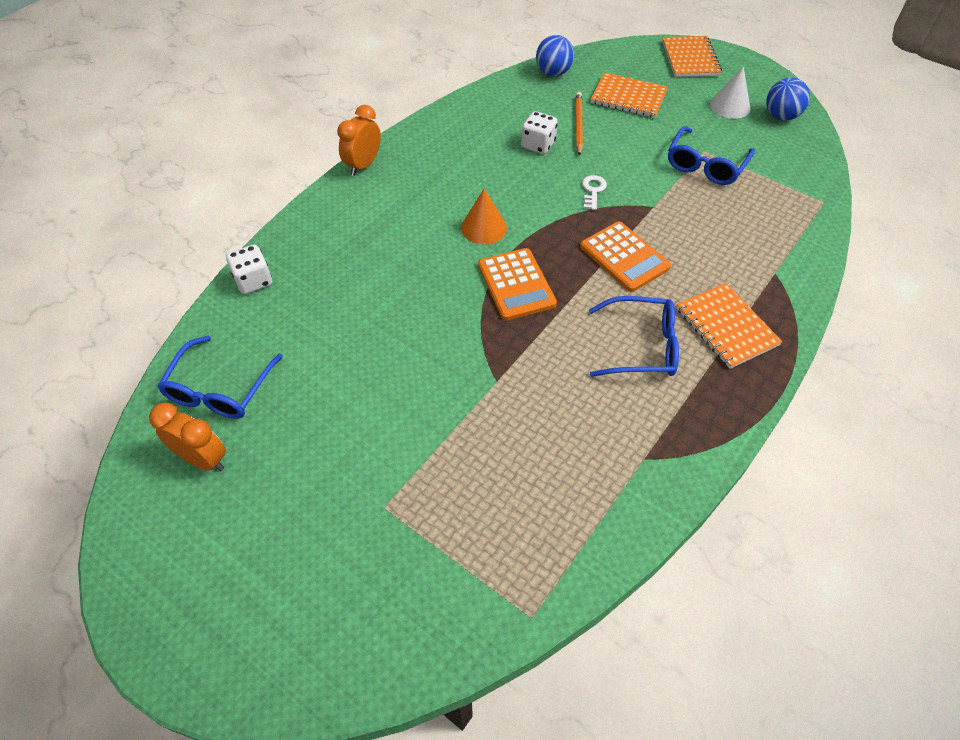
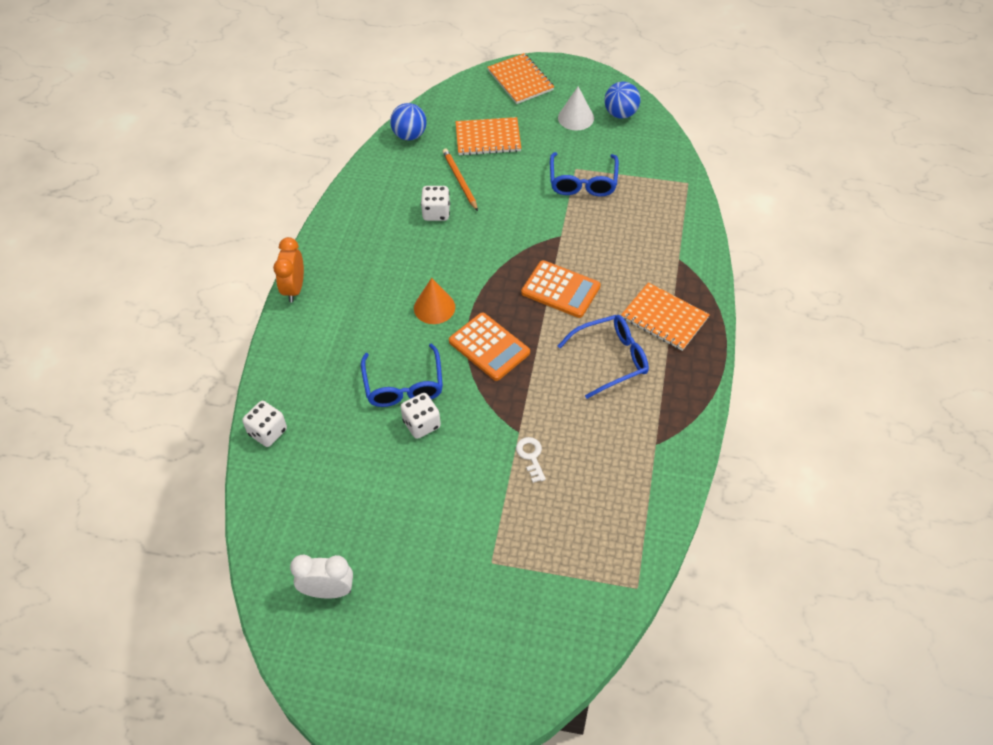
camera: 25 degrees left, 0 degrees up
(203, 459) = (328, 591): orange clock -> white clock
(219, 390) = (303, 533): blue glasses -> blue glasses (404, 386)
(402, 332) = (421, 424): none -> white dice
(593, 190) = (505, 239): white key -> white key (531, 456)

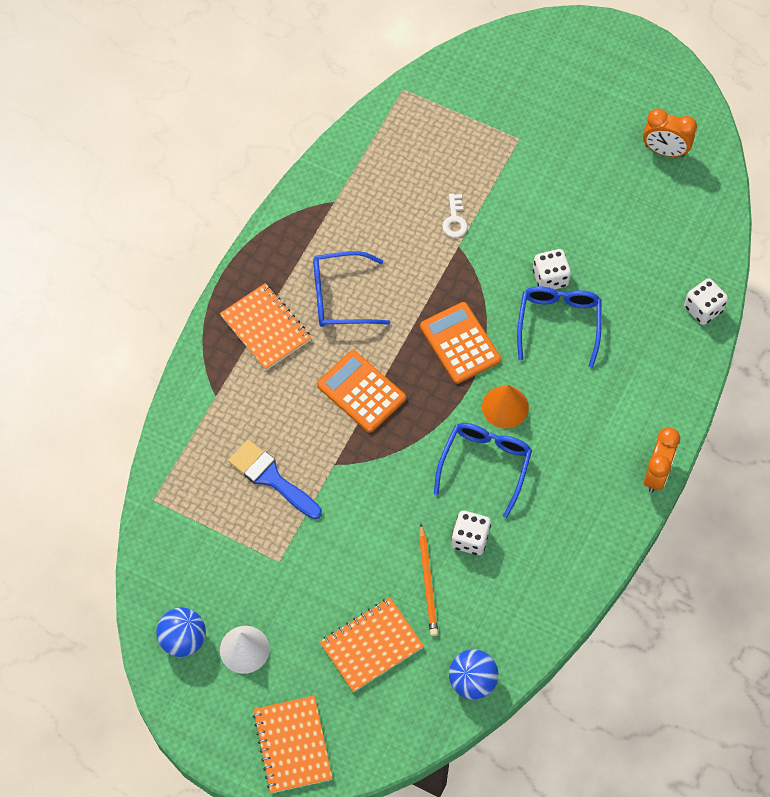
camera: 165 degrees left, 10 degrees up
(328, 591) = (664, 151): white clock -> orange clock
(488, 138) = (371, 645): orange notebook -> orange notebook turned 45 degrees counterclockwise
(583, 182) = (278, 536): blue glasses -> blue glasses (485, 464)
(606, 216) = (271, 478): none -> blue brush

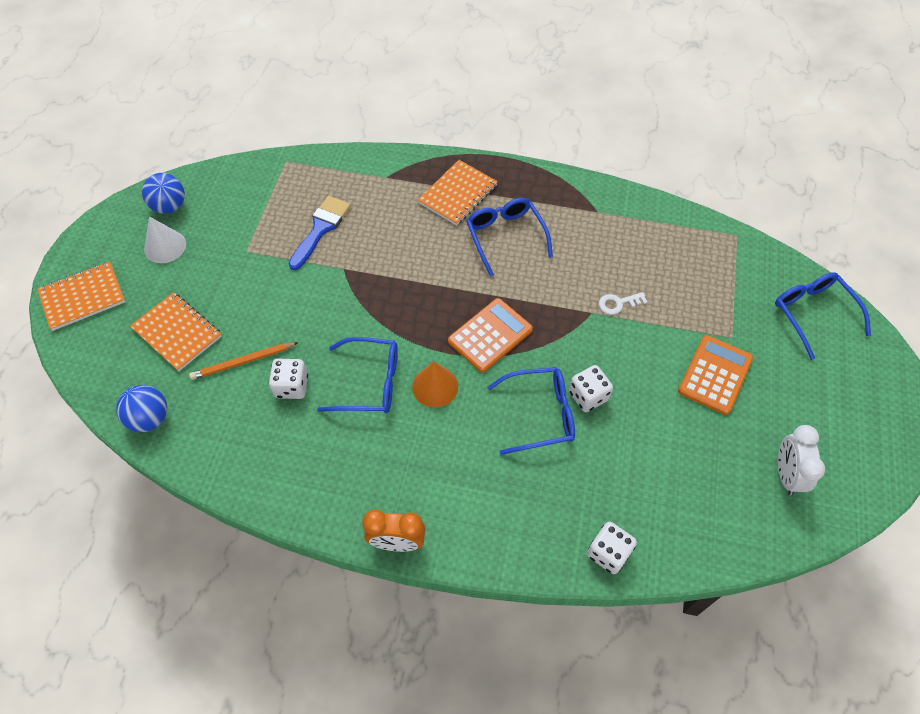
camera: 75 degrees right, 5 degrees down
(361, 392) = (418, 272): orange calculator -> orange calculator (715, 375)
(511, 64) = (812, 313): none -> blue glasses
(664, 151) = (786, 474): orange clock -> white clock

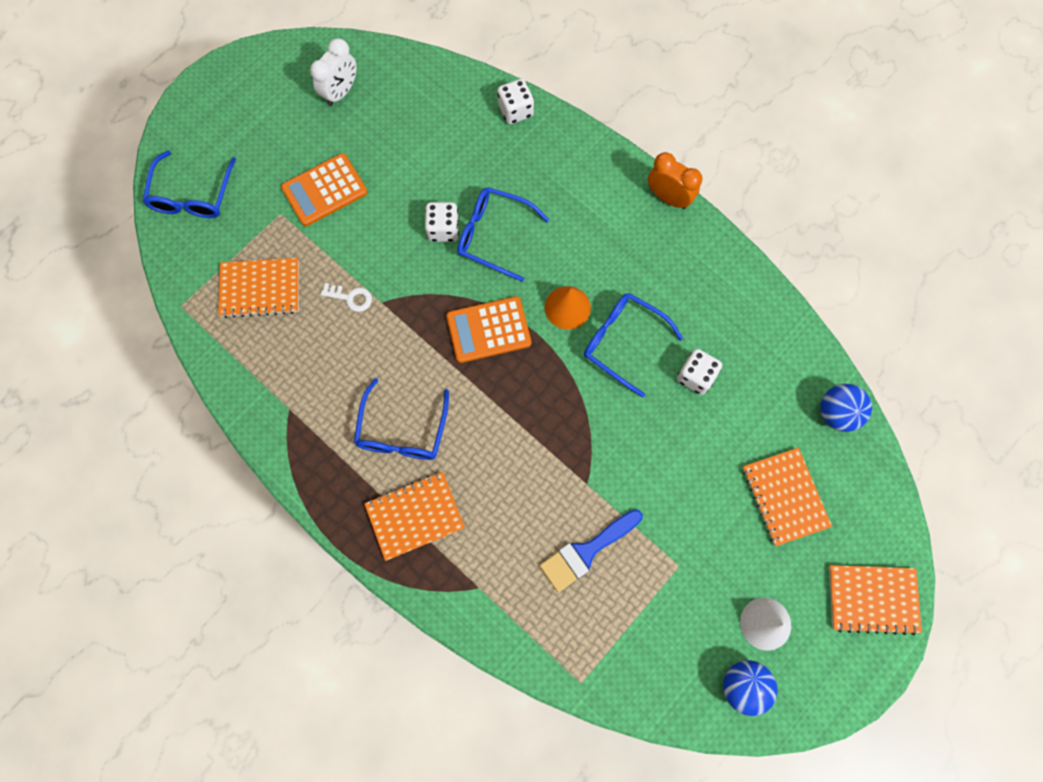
camera: 150 degrees left, 15 degrees up
(243, 362) = (731, 427): orange pencil -> none
(692, 275) = (260, 289): none -> orange notebook

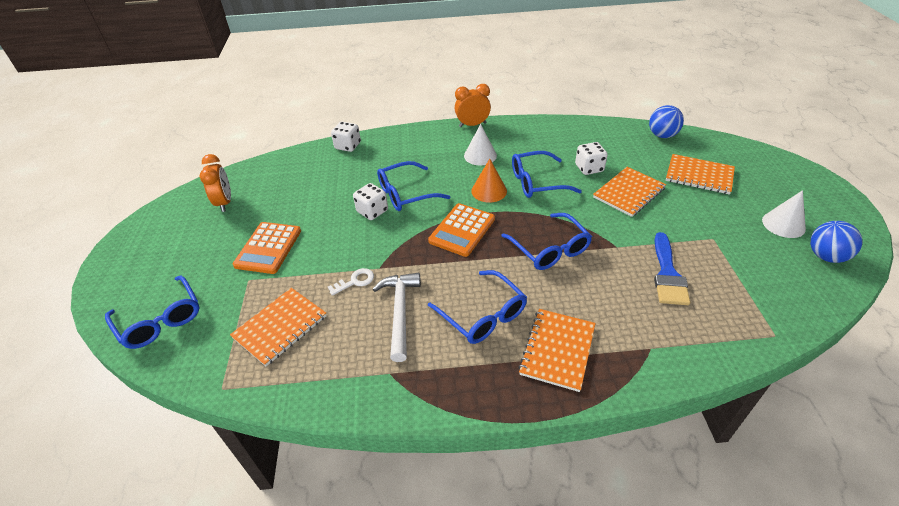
camera: 45 degrees left, 30 degrees down
(341, 92) = (225, 202): white clock -> orange clock
(350, 363) = (399, 312): none -> white hammer
(530, 427) = (550, 250): none -> blue glasses
(619, 252) = (480, 155): none -> white cone
(872, 599) = (794, 178): orange notebook -> orange notebook (629, 193)

